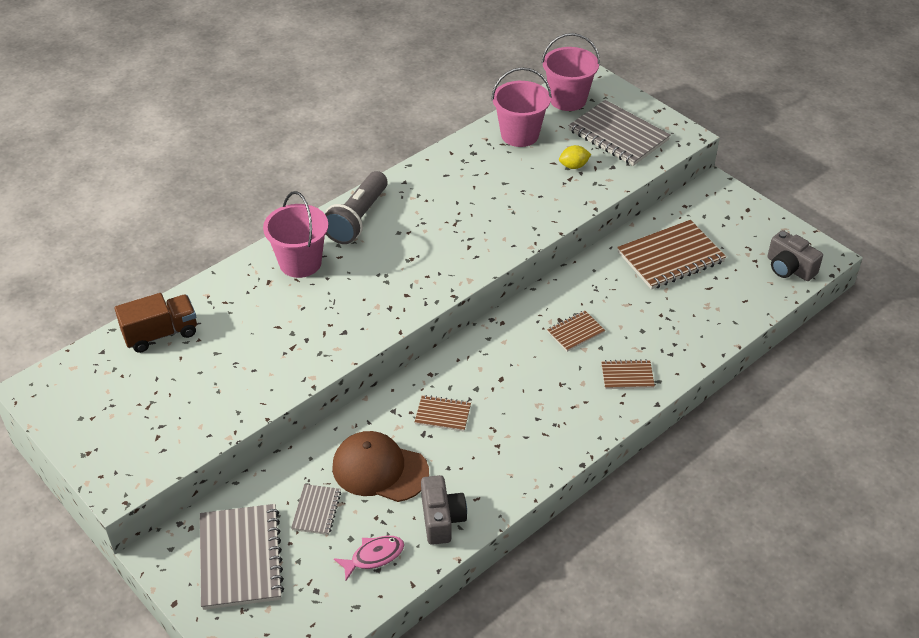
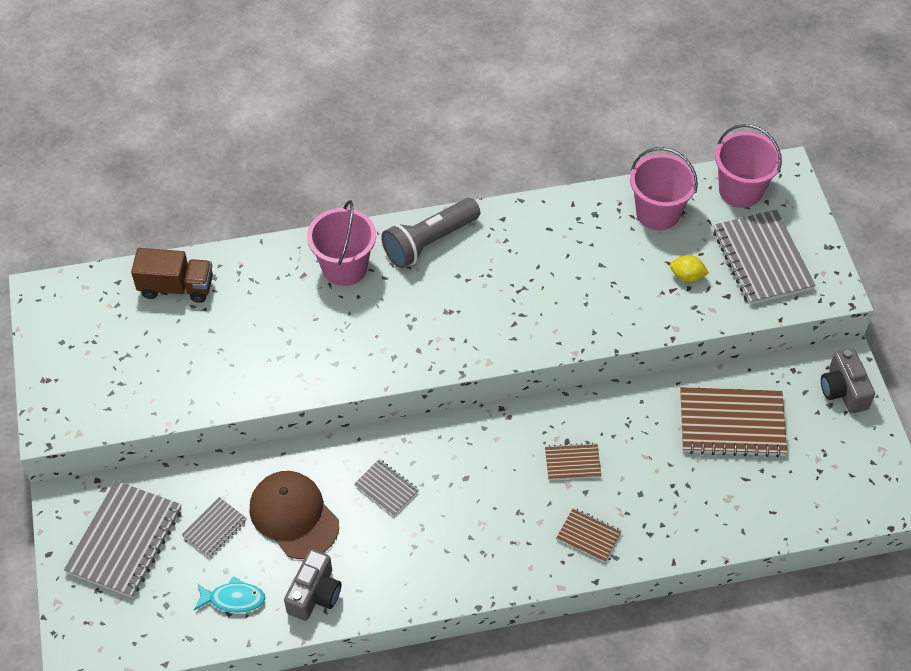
camera: 30 degrees right, 10 degrees up
(374, 556) = (233, 599): pink fish -> turquoise fish
(443, 414) = (386, 488): brown notebook -> grey notebook
(789, 268) = (850, 497): grey camera -> grey camera (843, 390)

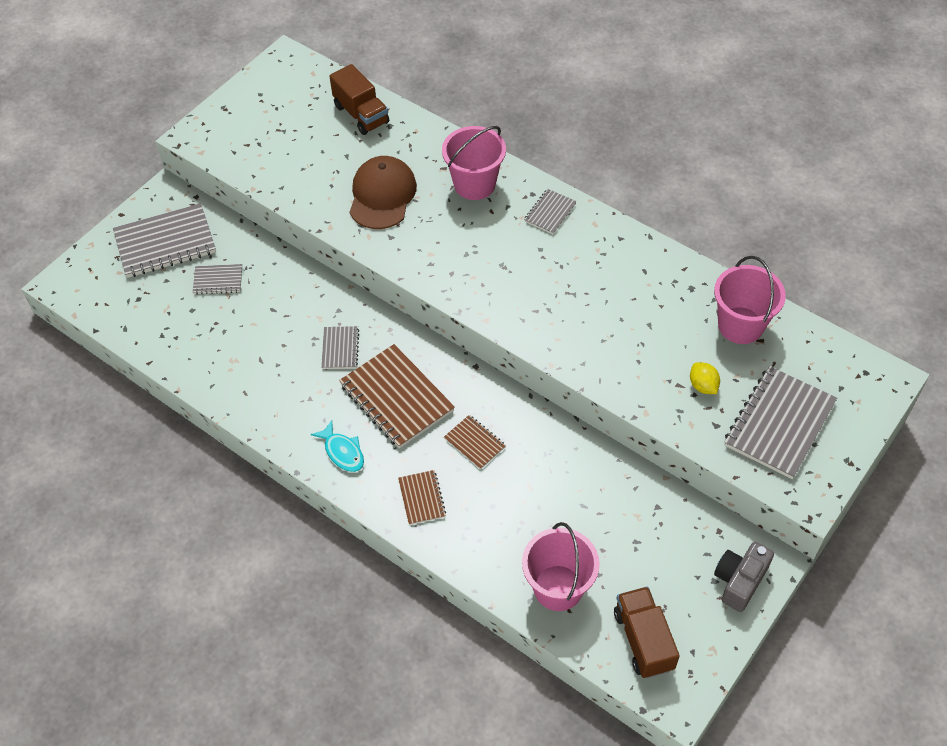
camera: 50 degrees right, 0 degrees up
(233, 599) = (174, 330): turquoise fish -> turquoise fish (343, 452)
(294, 516) = (268, 314): brown cap -> brown cap (382, 195)
(315, 594) = (219, 370): grey camera -> none
(429, 242) = (550, 213): grey flashlight -> grey notebook
(732, 424) = (620, 523): brown notebook -> brown notebook (396, 398)
(740, 190) = (829, 363): pink bucket -> pink bucket (558, 587)
(838, 484) = (643, 640): none -> brown truck

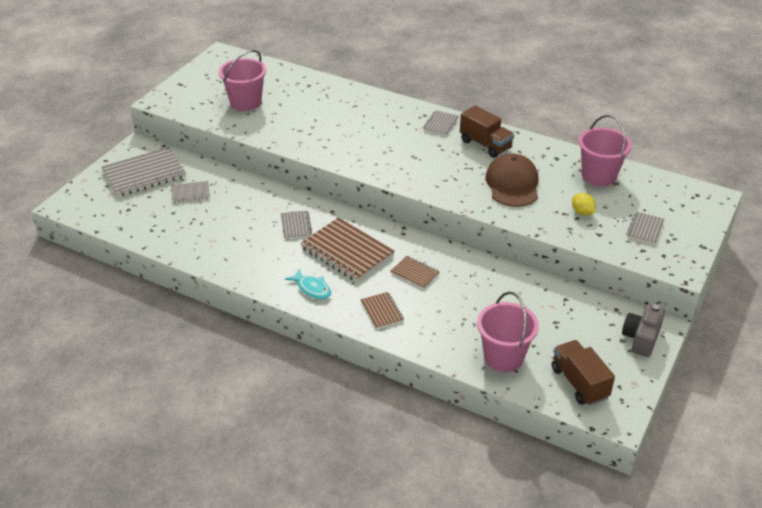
camera: 10 degrees left, 15 degrees down
(361, 114) = (286, 80): brown truck -> brown truck (485, 144)
(382, 195) = (312, 124): brown cap -> brown cap (512, 184)
(474, 184) = (380, 113): pink bucket -> pink bucket (246, 102)
(779, 424) = (645, 229): grey notebook -> grey notebook, size x0.51

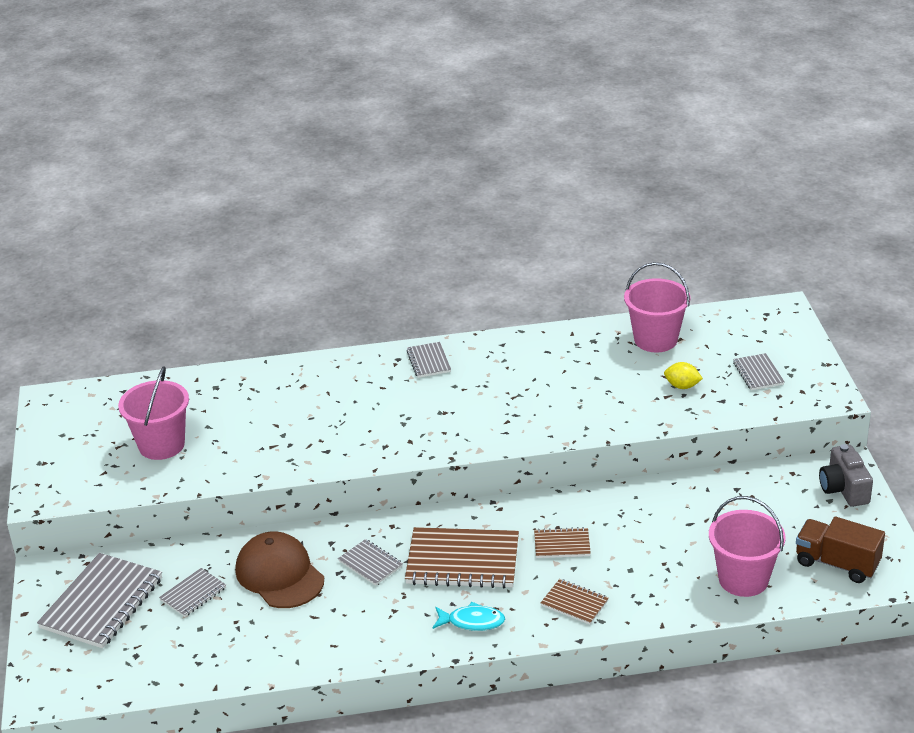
camera: 35 degrees left, 5 degrees down
(485, 144) = (504, 361): brown truck -> none
(512, 184) = (581, 391): brown cap -> brown cap (279, 574)

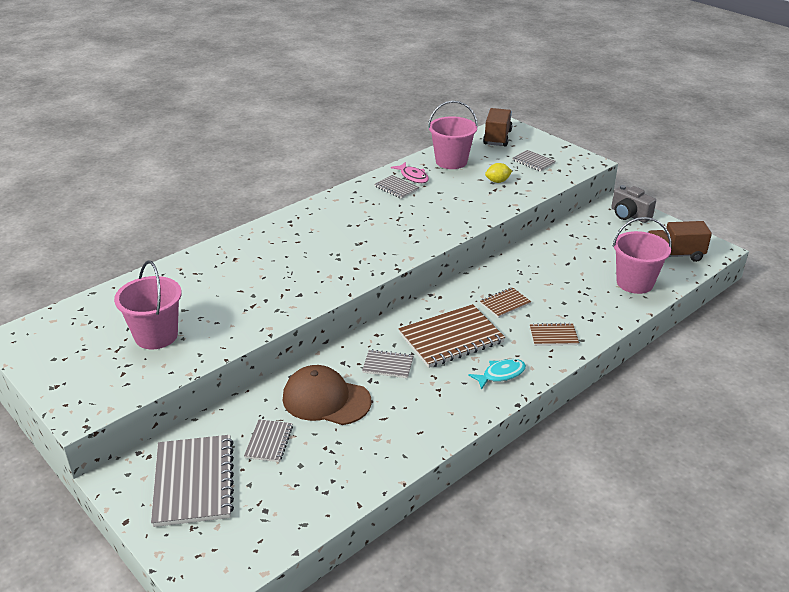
camera: 35 degrees left, 0 degrees up
(428, 361) = (314, 216): grey notebook -> grey notebook (396, 188)
(588, 346) = (413, 177): none -> pink fish
(751, 323) = (497, 138): none -> brown truck

